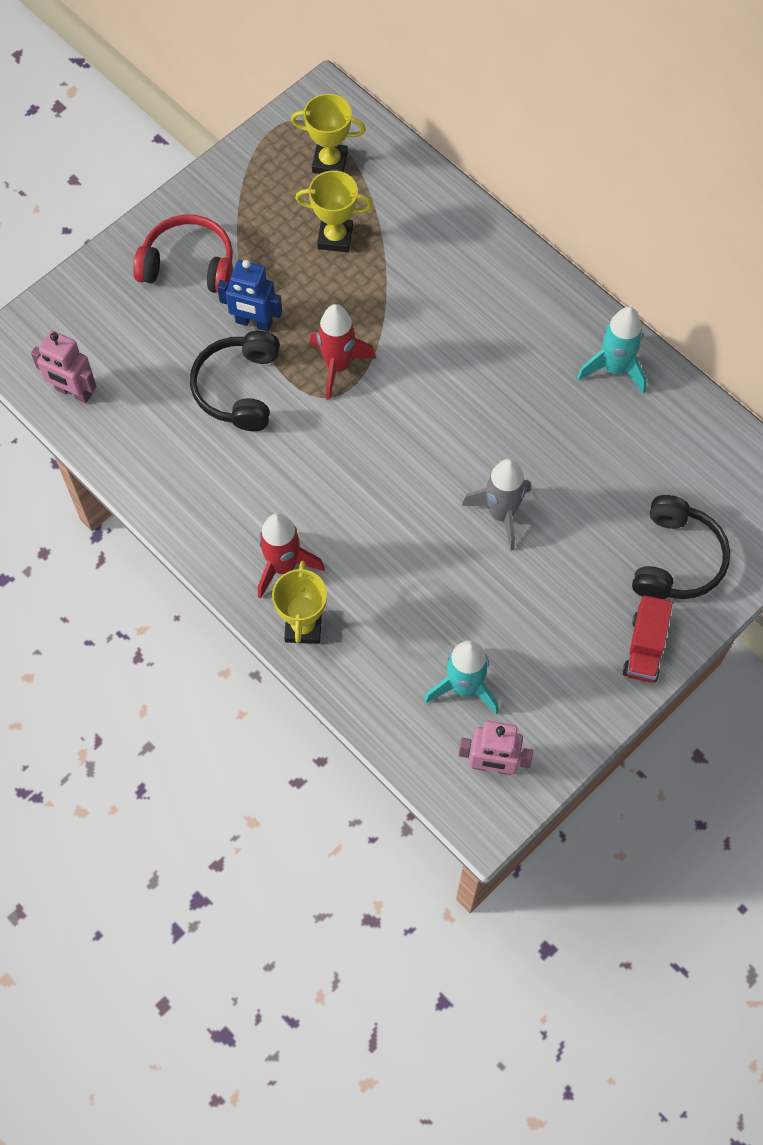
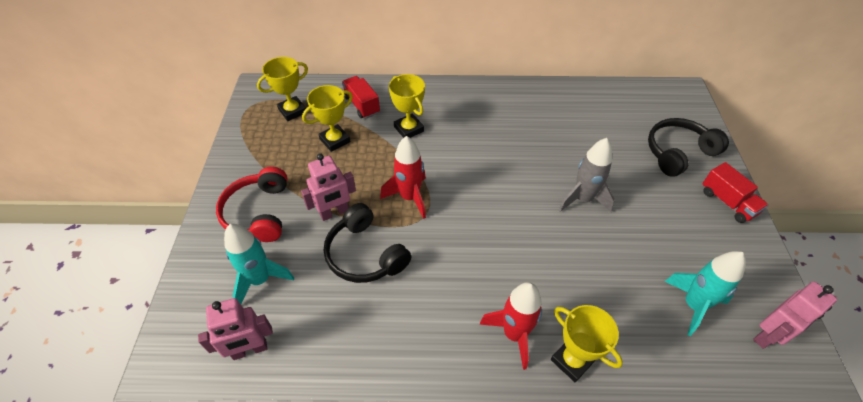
camera: 45 degrees left, 15 degrees down
(189, 265) = (259, 213): red headphones -> red headphones turned 60 degrees counterclockwise
(254, 322) = (334, 213): blue robot -> pink robot
(409, 213) = (361, 105): none -> red truck
(424, 286) = (408, 129): none -> yellow trophy
(614, 368) = (540, 99): turquoise rocket -> turquoise rocket (260, 280)
(676, 559) = (678, 153): black headphones -> black headphones turned 90 degrees counterclockwise

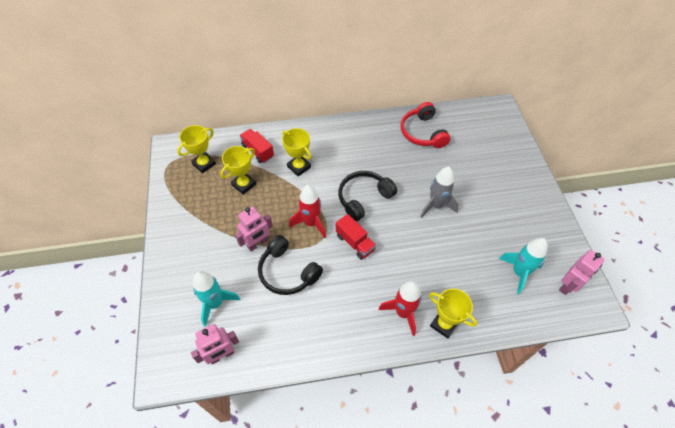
camera: 10 degrees left, 5 degrees up
(259, 213) = (200, 252): red headphones -> red headphones (423, 132)
(678, 153) = (499, 159): black headphones -> black headphones (364, 198)
(727, 202) = (536, 193): red truck -> red truck (355, 242)

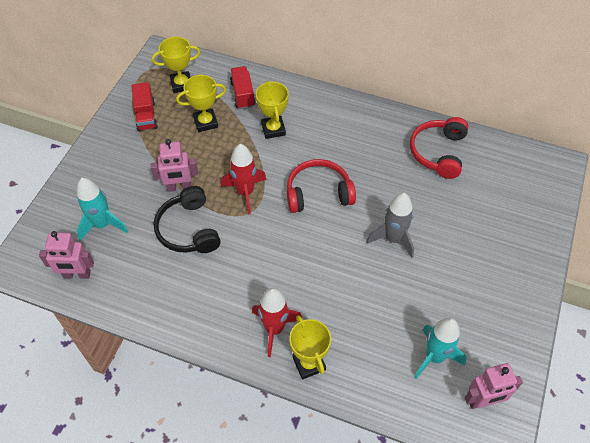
camera: 30 degrees right, 0 degrees up
(355, 242) = (276, 234): red truck -> red truck (146, 116)
(364, 198) = (318, 193): black headphones -> red headphones

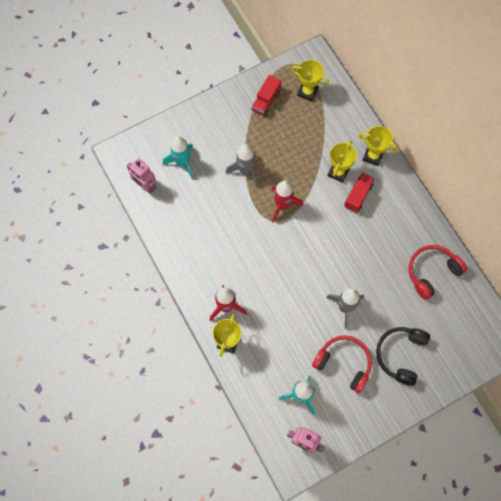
camera: 40 degrees right, 15 degrees up
(179, 187) = (245, 171): pink robot -> grey rocket
(189, 229) = (229, 205): black headphones -> black headphones (401, 355)
(206, 122) = (299, 134): yellow trophy -> yellow trophy (373, 156)
(243, 94) = (341, 130): red truck -> red truck (358, 196)
(318, 193) = (326, 241): red headphones -> red headphones (343, 363)

